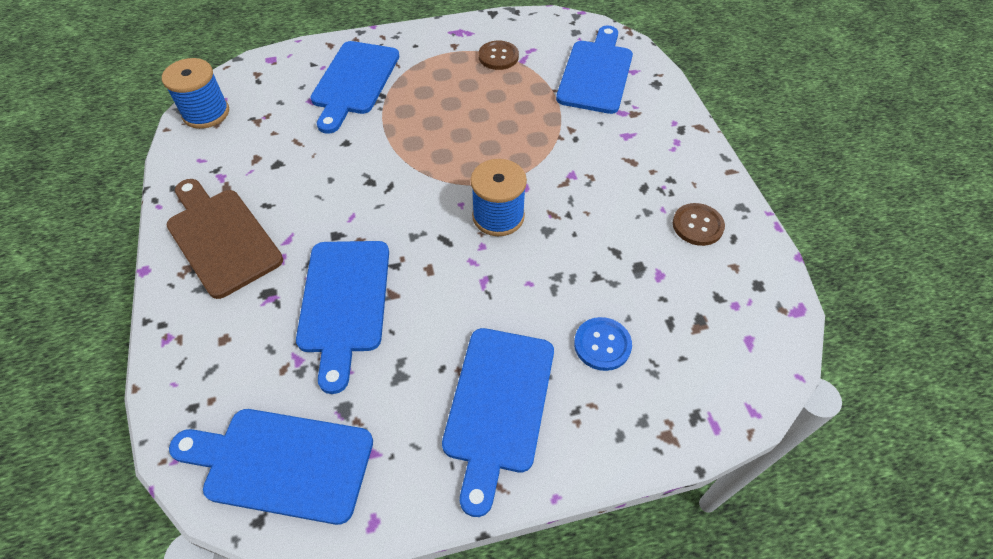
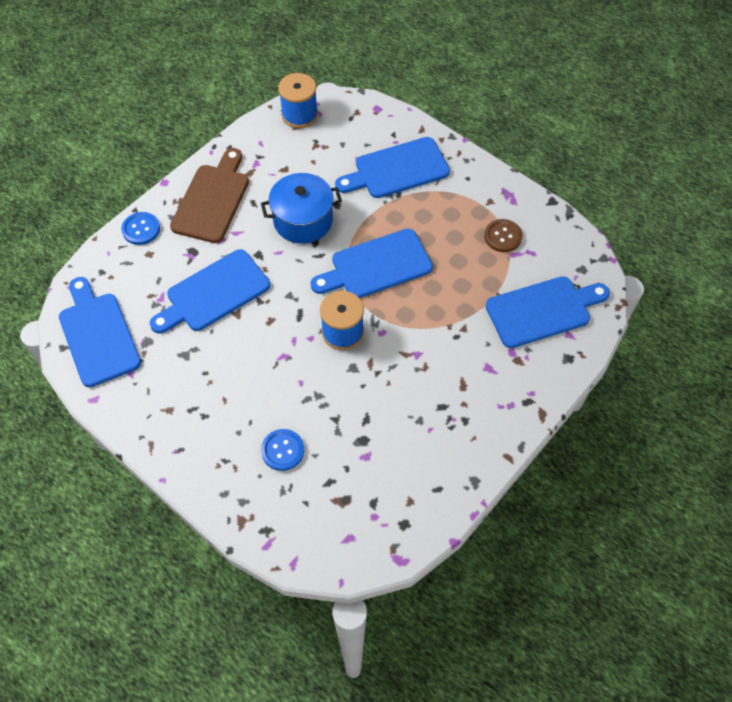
camera: 55 degrees right, 5 degrees up
(180, 329) = (141, 229): none -> blue button
(334, 177) = (303, 220): none -> blue pot
(498, 405) = (200, 417): blue cutting board -> blue cutting board (376, 266)
(697, 225) = (431, 459): brown button -> none

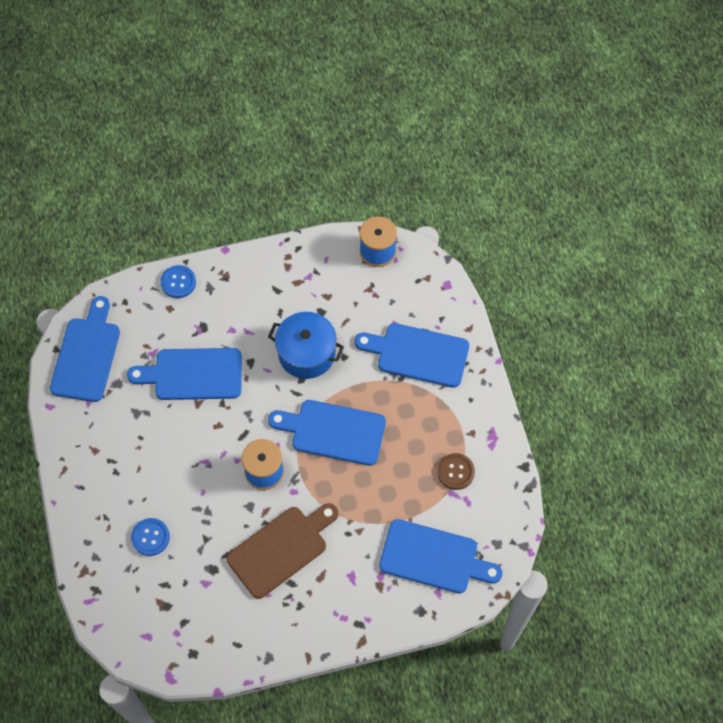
camera: 35 degrees right, 5 degrees up
(212, 200) = (250, 289): brown cutting board -> brown cutting board (281, 549)

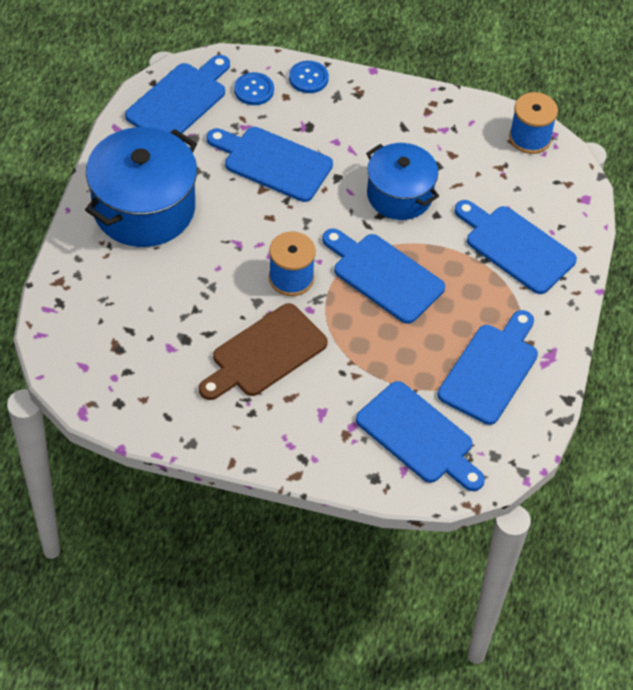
camera: 25 degrees right, 10 degrees down
(114, 469) = (144, 208): none -> blue pot
(150, 537) = (141, 283): blue button -> blue button (254, 90)
(281, 549) = (265, 354): brown cutting board -> brown cutting board turned 150 degrees clockwise
(455, 472) = (490, 370): brown button -> blue cutting board

